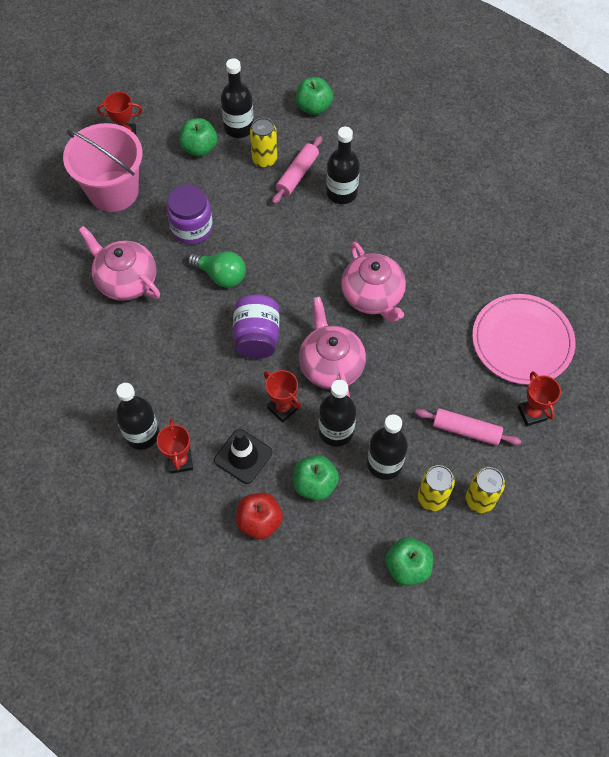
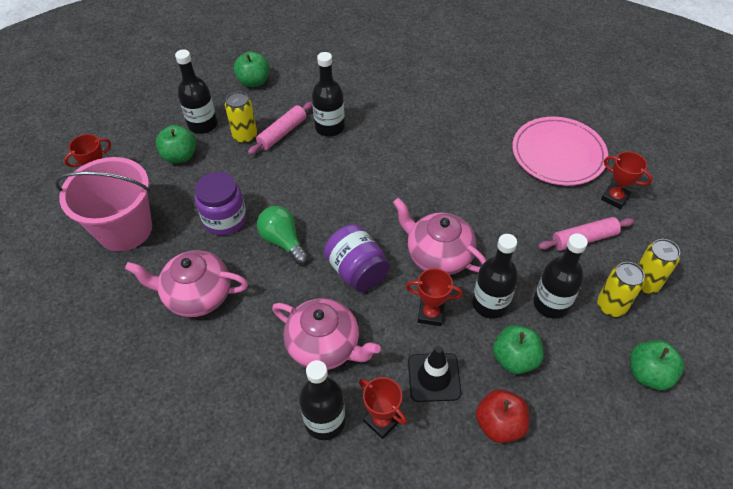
camera: 35 degrees left, 10 degrees down
(221, 275) = (283, 241): green light bulb -> green light bulb turned 120 degrees counterclockwise
(297, 174) = (282, 133): pink rolling pin -> pink rolling pin turned 45 degrees clockwise
(373, 296) = (422, 185): pink teapot -> pink teapot (324, 346)

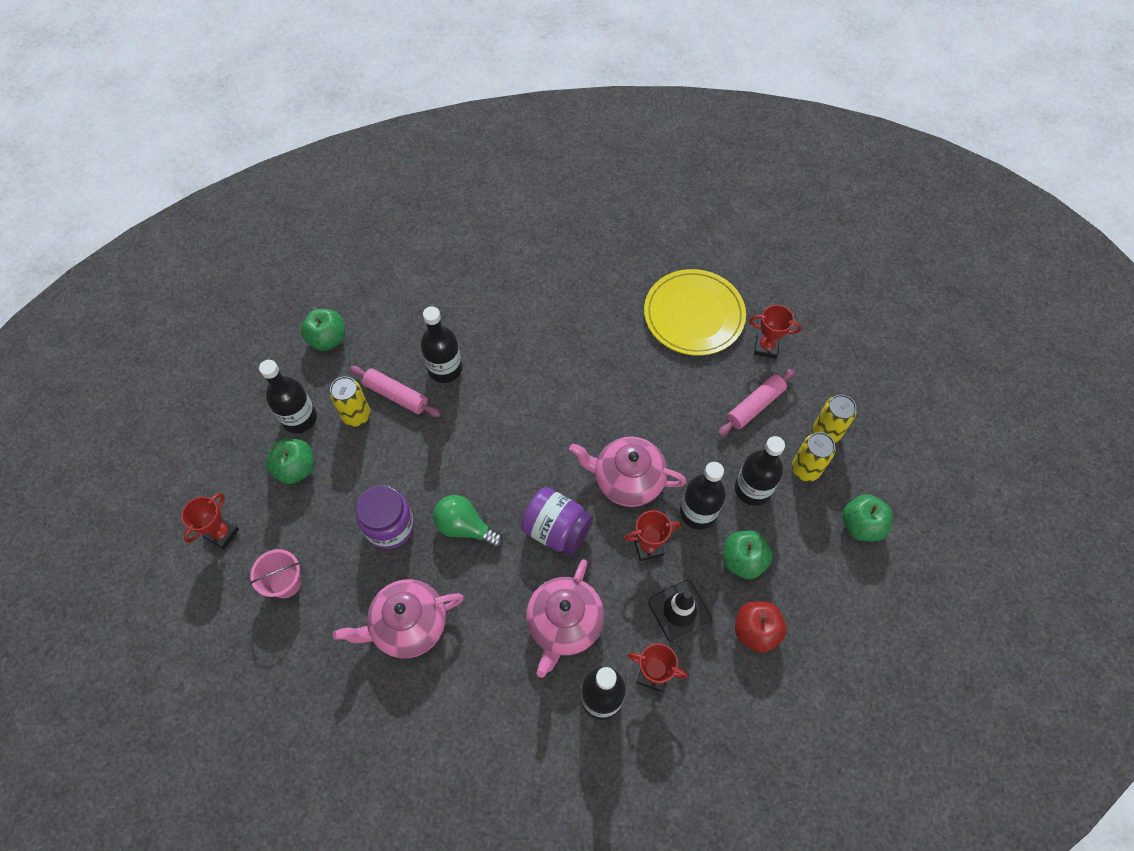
camera: 25 degrees left, 10 degrees up
(125, 229) = (285, 582): pink bucket -> pink bucket, size x0.50
(282, 133) = (396, 395): pink rolling pin -> pink rolling pin turned 75 degrees counterclockwise
(324, 346) = (564, 624): pink teapot -> pink teapot turned 105 degrees clockwise
(558, 154) = (694, 315): pink plate -> yellow plate

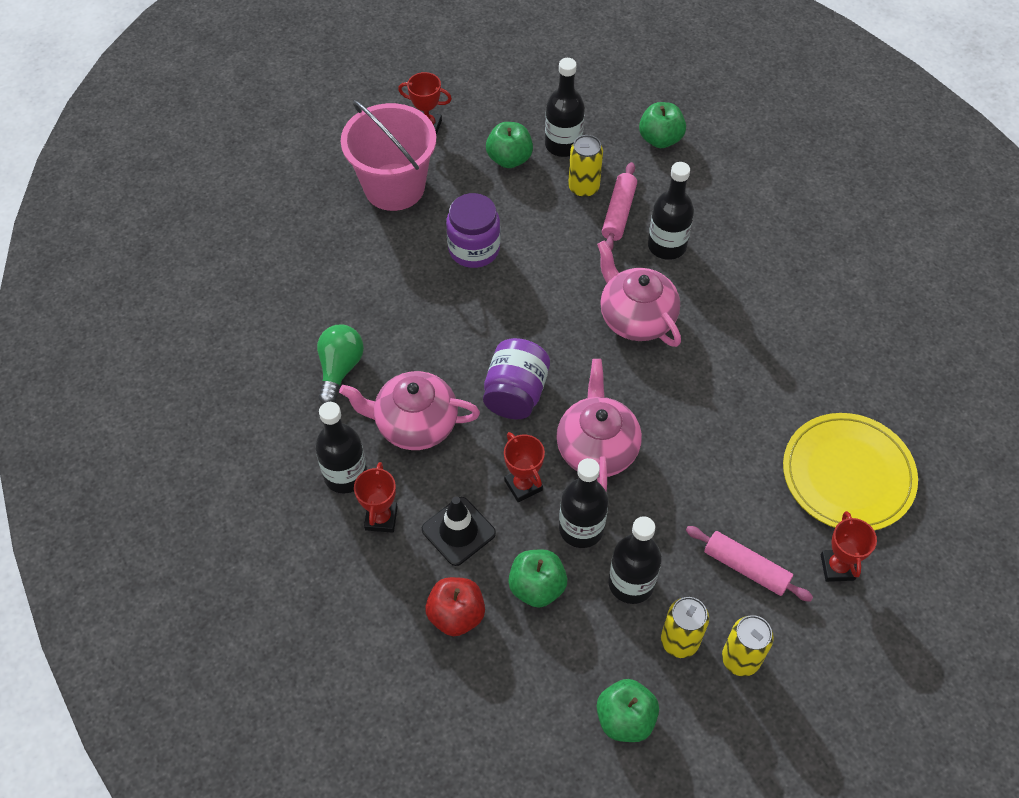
camera: 75 degrees right, 5 degrees down
(285, 582) = (394, 187): pink bucket -> pink bucket, size x1.99
(408, 625) = (379, 292): pink teapot -> pink teapot (636, 317)
(465, 527) = (493, 311): green light bulb -> green light bulb (340, 369)

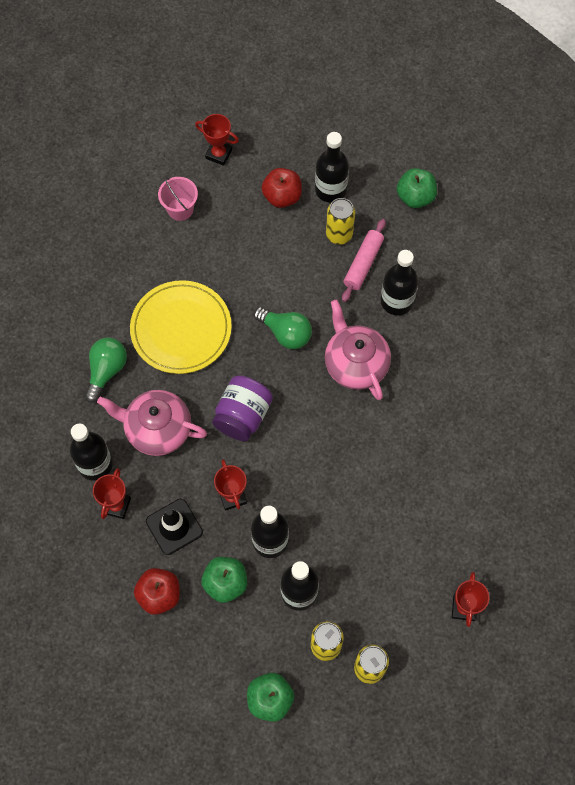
camera: 10 degrees right, 10 degrees up
(394, 187) = (180, 209): pink bucket -> pink bucket, size x0.50
(474, 249) = (235, 279): purple jar -> none
(509, 159) = (282, 196): green apple -> red apple
(546, 297) = (285, 333): none -> green light bulb
(597, 448) = (297, 474): pink teapot -> none
(746, 568) = (392, 596): pink rolling pin -> none
(848, 475) = (493, 532): yellow plate -> yellow plate (181, 329)

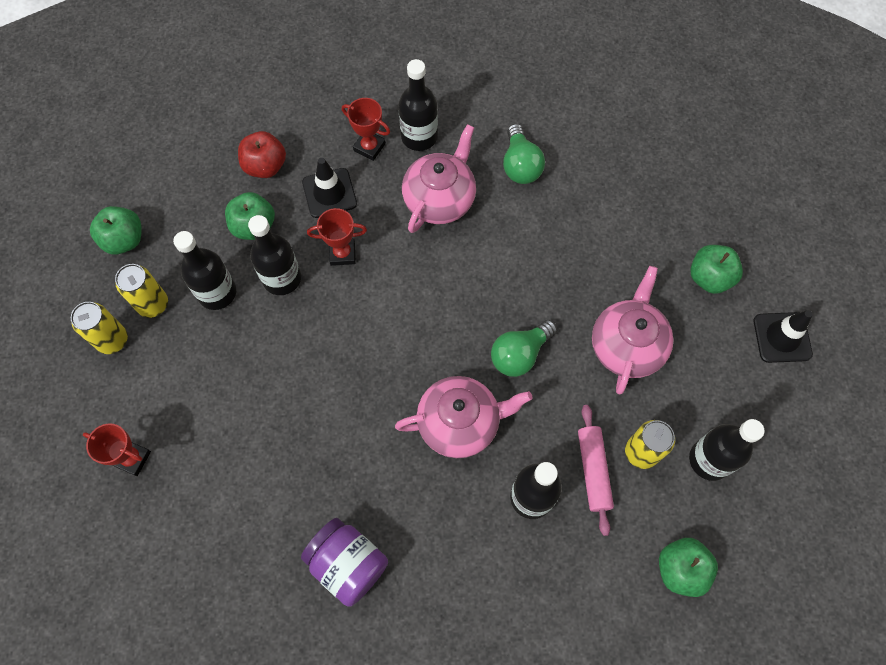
camera: 105 degrees right, 0 degrees up
(106, 371) = (520, 165): green light bulb -> green light bulb turned 45 degrees clockwise
(180, 209) = (709, 278): pink bucket -> green apple
(181, 329) = (552, 246): yellow plate -> none
(219, 154) = (782, 337): red trophy -> black traffic cone
(243, 416) = (430, 285): purple jar -> purple jar (348, 564)
(255, 258) = (627, 345): none -> pink teapot
(282, 196) = (708, 397): red apple -> none
(363, 263) = (593, 471): pink rolling pin -> pink rolling pin turned 45 degrees clockwise

